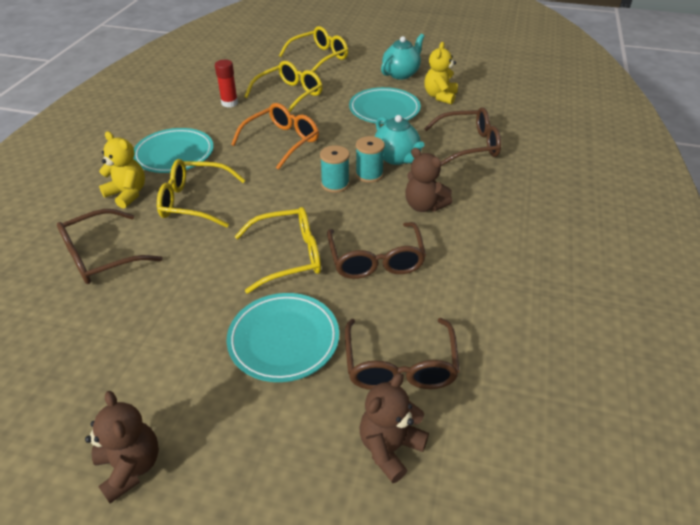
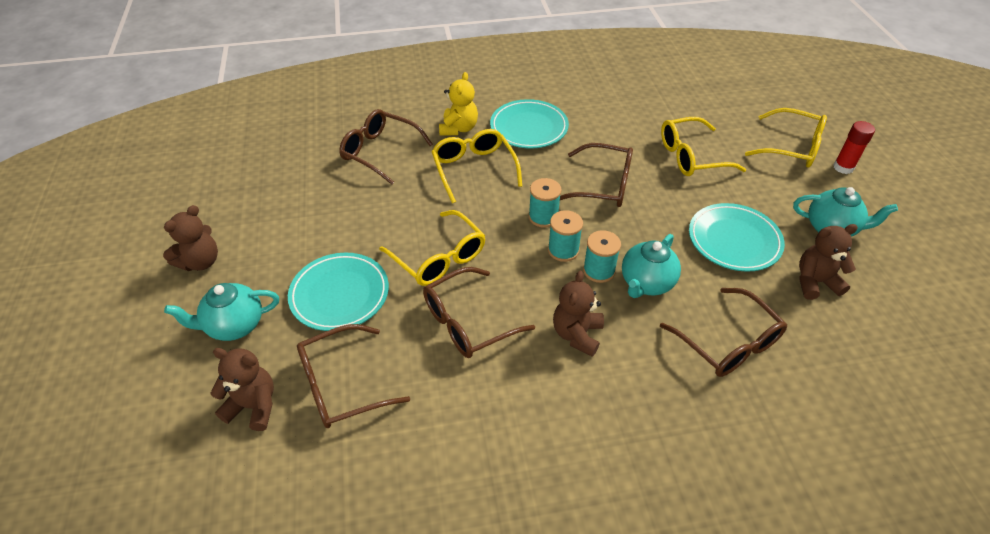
camera: 65 degrees right, 5 degrees up
(229, 103) = (637, 123): red glue stick -> red glue stick (843, 167)
(265, 446) = (234, 325): none -> turquoise teapot
(282, 141) = (603, 185): orange glasses -> brown glasses
(290, 95) = (691, 156): yellow glasses -> yellow glasses turned 150 degrees clockwise
(290, 182) = (543, 217): none -> turquoise spool
(440, 96) = (815, 282): yellow teddy bear -> brown teddy bear

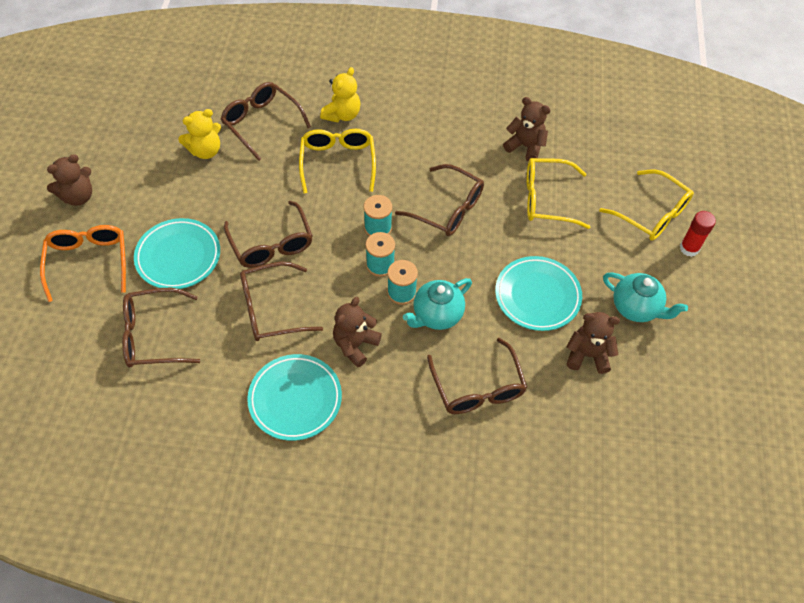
camera: 15 degrees right, 10 degrees up
(234, 325) = (88, 262): turquoise teapot -> orange glasses
(253, 406) = (83, 333): brown teddy bear -> brown teddy bear (525, 146)
(330, 188) = (205, 151): none -> yellow teddy bear
(439, 258) = (271, 244): yellow glasses -> brown glasses
(529, 128) = (408, 129): turquoise plate -> turquoise plate (295, 399)

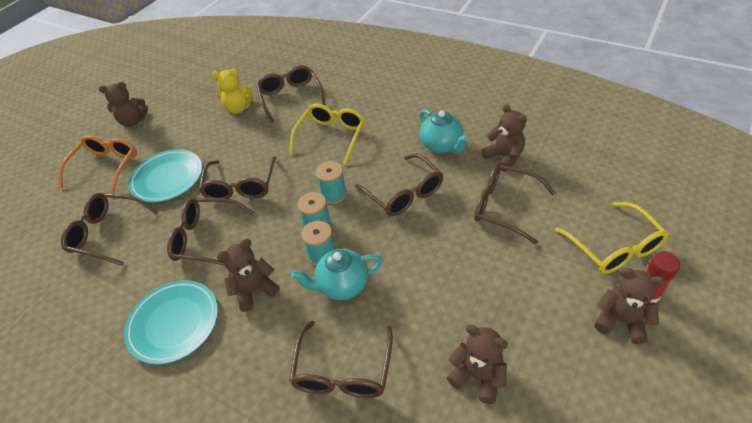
camera: 30 degrees right, 10 degrees down
(342, 115) = (356, 103): yellow teddy bear -> none
(537, 296) = (451, 296): turquoise plate -> none
(546, 199) = (504, 207): yellow glasses -> brown glasses
(636, 308) = (557, 341): turquoise teapot -> turquoise teapot (442, 146)
(677, 276) = (620, 320): none -> brown teddy bear

